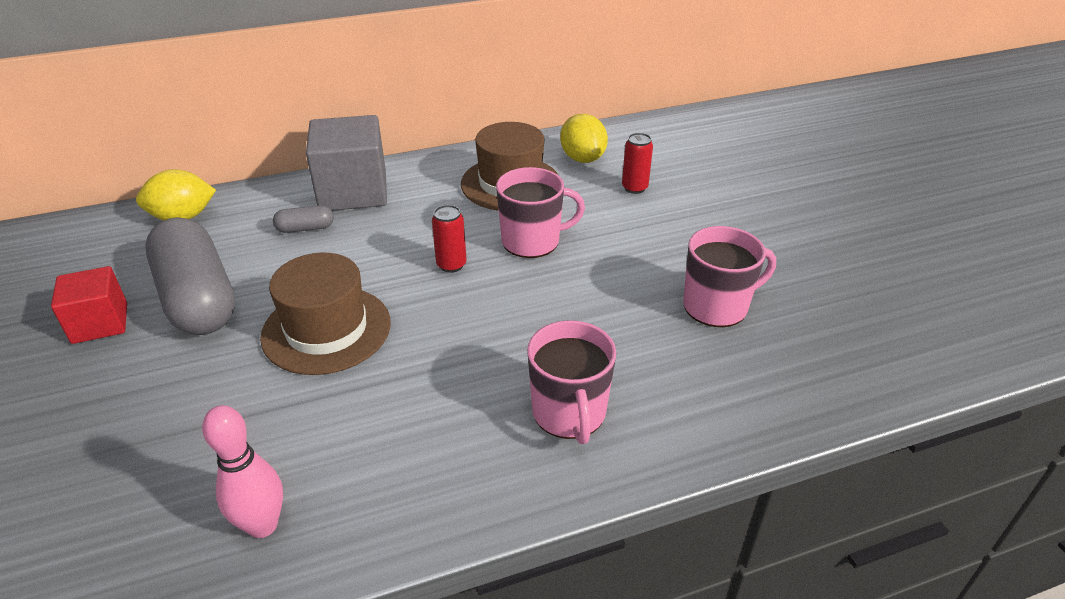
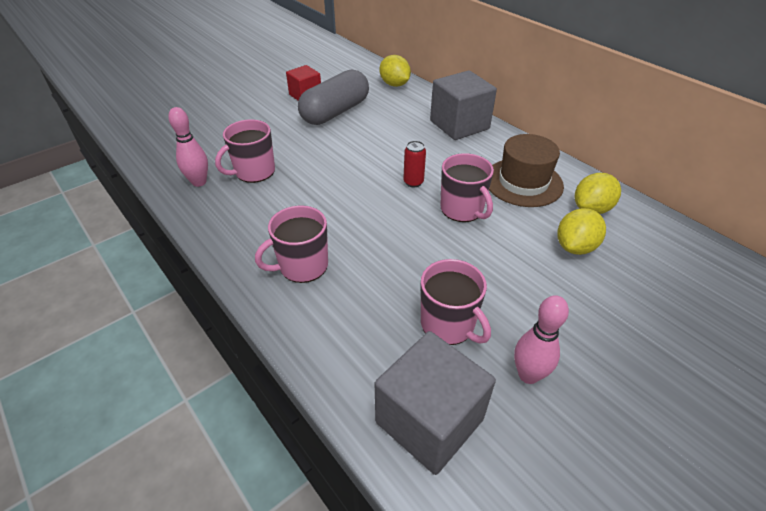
camera: 70 degrees right, 5 degrees up
(292, 435) = (254, 172): none -> pink mug
(305, 228) = (411, 121): grey capsule -> none
(326, 329) = (332, 156): brown hat -> none
(634, 188) = (575, 247): red can -> yellow lemon
(794, 273) = (528, 375): none -> pink bowling pin
(841, 355) = (429, 420): none -> grey cube

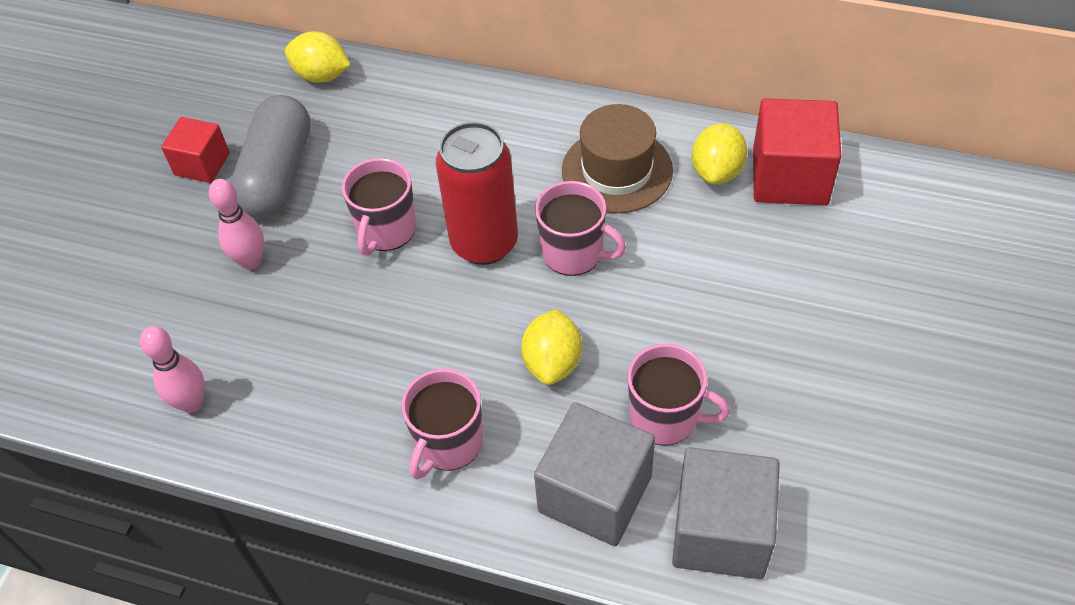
camera: 30 degrees left, 10 degrees up
(254, 172) = (255, 342): pink mug -> pink mug (386, 230)
(413, 182) = (484, 243): red can -> red can, size x2.26
(459, 125) = (472, 111): grey cube -> grey cube (595, 493)
(528, 375) = (778, 425): pink bowling pin -> pink bowling pin (251, 261)
(575, 247) = (731, 237): yellow lemon -> yellow lemon (552, 362)
(644, 233) = (790, 176): none -> red cube

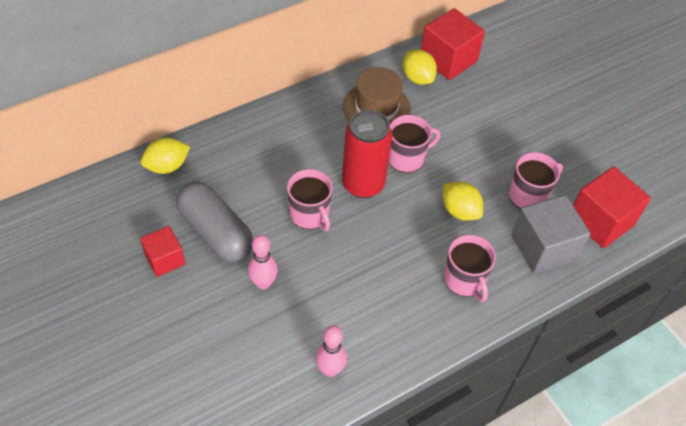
camera: 55 degrees left, 0 degrees up
(720, 532) = (601, 221): grey cube -> red cube

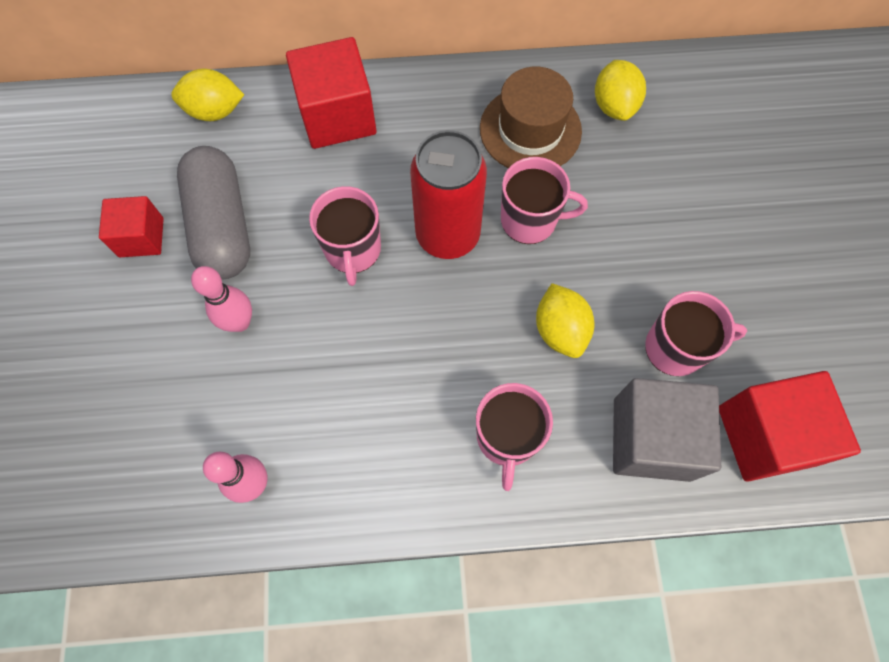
camera: 30 degrees right, 15 degrees up
(448, 59) = (675, 93): red cube -> red cube (337, 116)

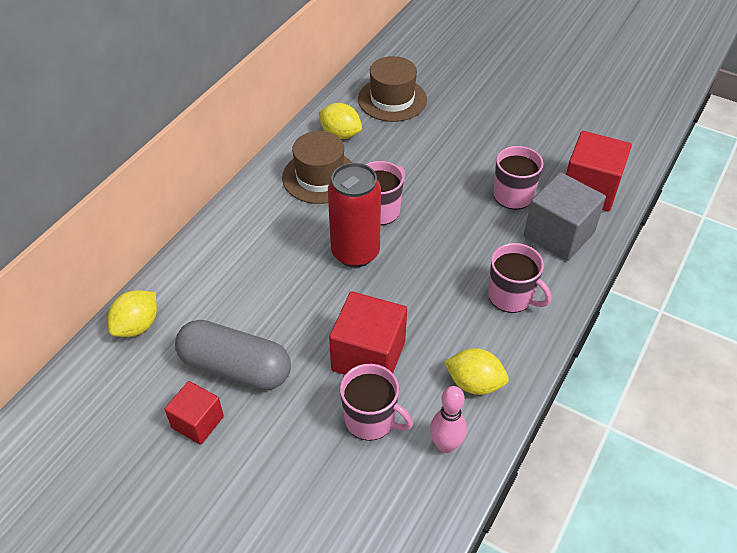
camera: 55 degrees left, 20 degrees down
(240, 322) = (320, 394): pink bowling pin -> none
(337, 116) = (214, 261): red cube -> red cube (368, 356)
(353, 250) = (322, 305): pink mug -> pink mug (371, 419)
(560, 330) = (463, 236): yellow lemon -> yellow lemon (474, 383)
(721, 119) = (392, 99): none -> brown hat

